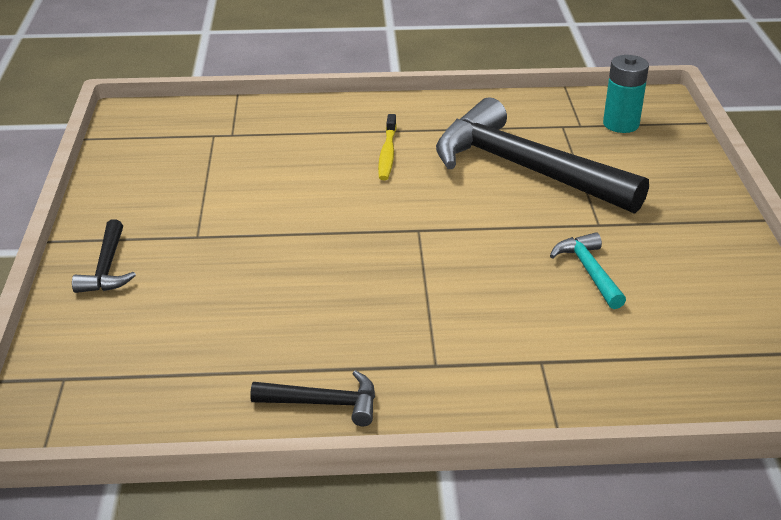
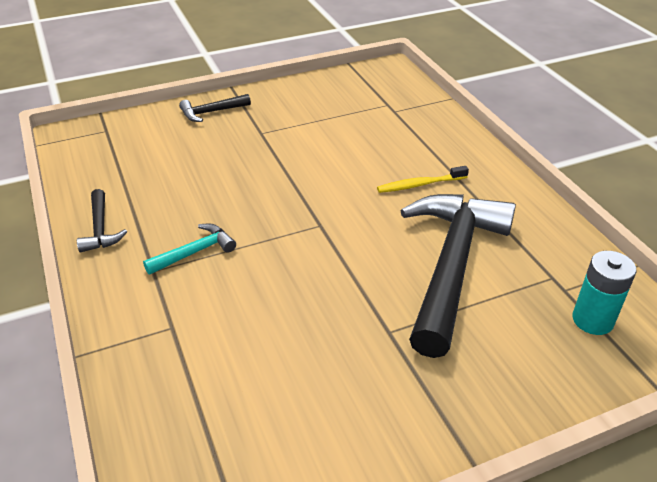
camera: 70 degrees right, 5 degrees up
(589, 271) = (307, 336): turquoise hammer -> turquoise hammer (195, 252)

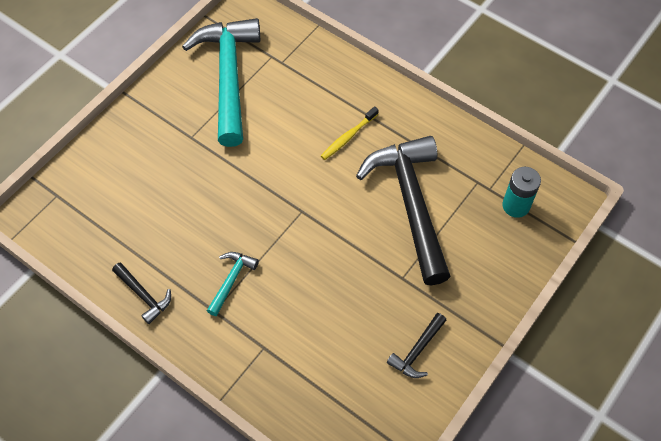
camera: 30 degrees left, 20 degrees up
(211, 112) = (131, 132): black hammer -> black hammer (417, 351)
(334, 105) = (229, 77): none -> turquoise hammer

